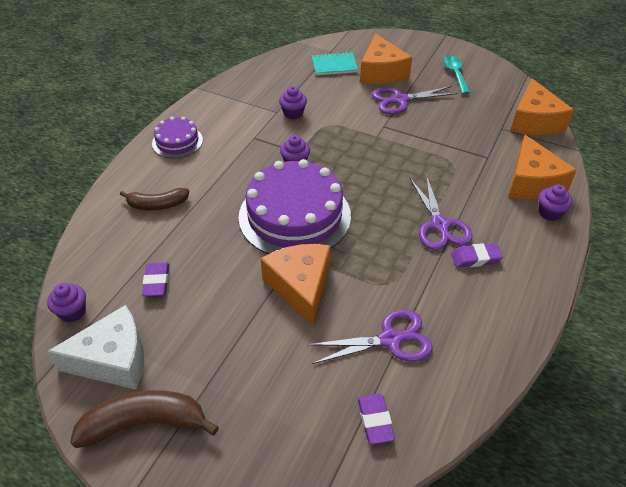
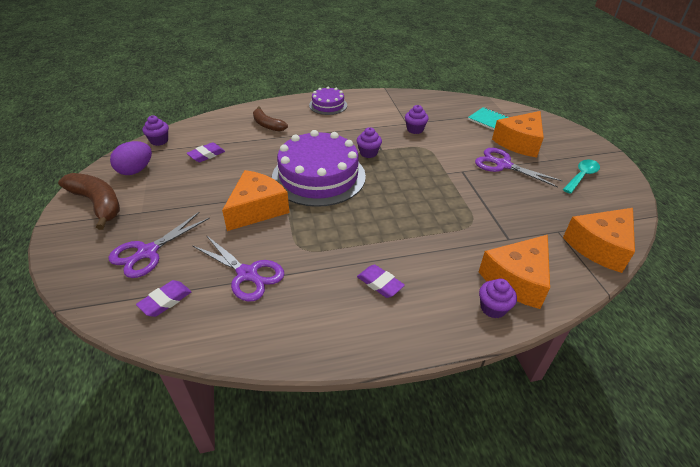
camera: 50 degrees right, 5 degrees down
(113, 360) = (136, 170): white cheese -> purple egg
(439, 225) = (393, 247): purple scissors -> purple scissors (147, 252)

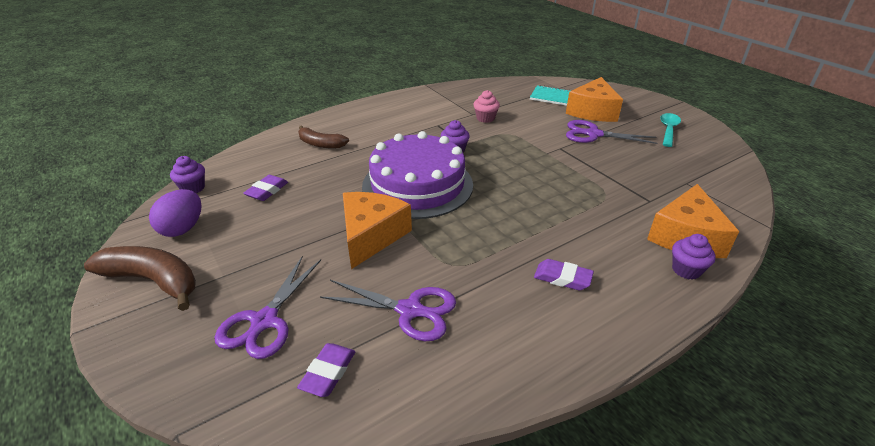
camera: 20 degrees left, 5 degrees down
(328, 105) = (376, 111): purple cake -> none
(415, 129) = (485, 118): purple cupcake -> pink cupcake
(600, 247) = (731, 188): orange cheese -> none

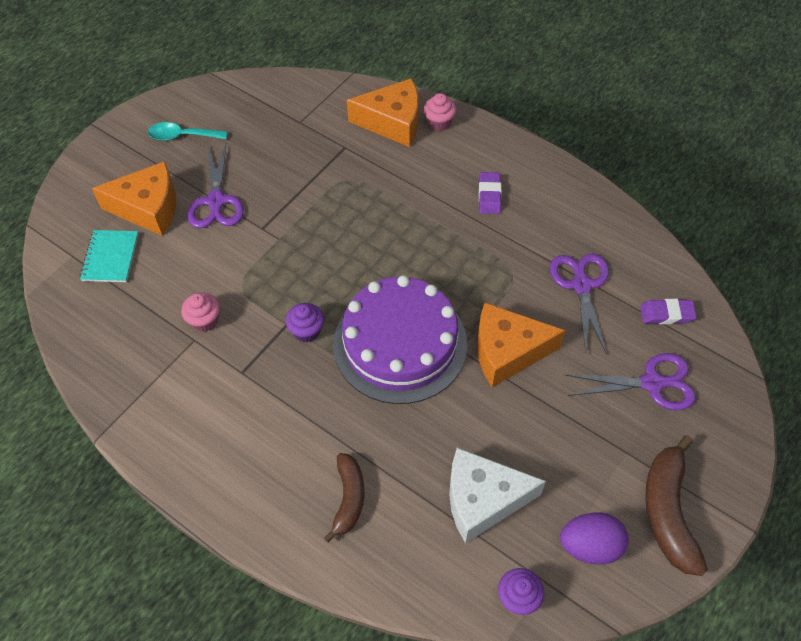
camera: 110 degrees left, 20 degrees up
(267, 191) = (482, 500): purple eraser -> white cheese
(686, 270) = (439, 123): purple cupcake -> pink cupcake

